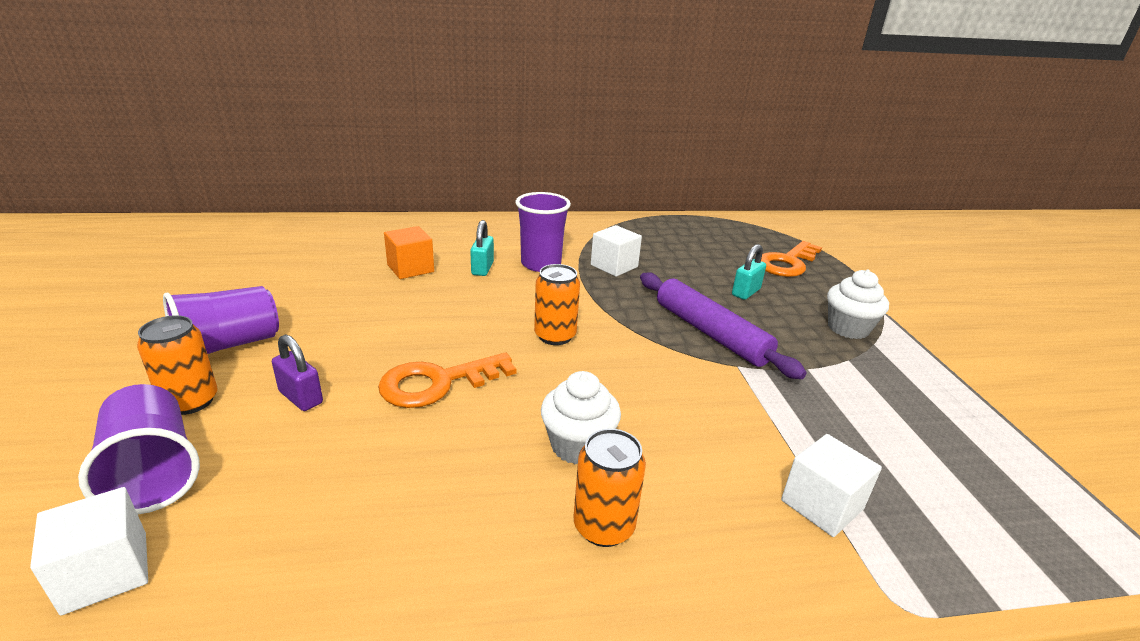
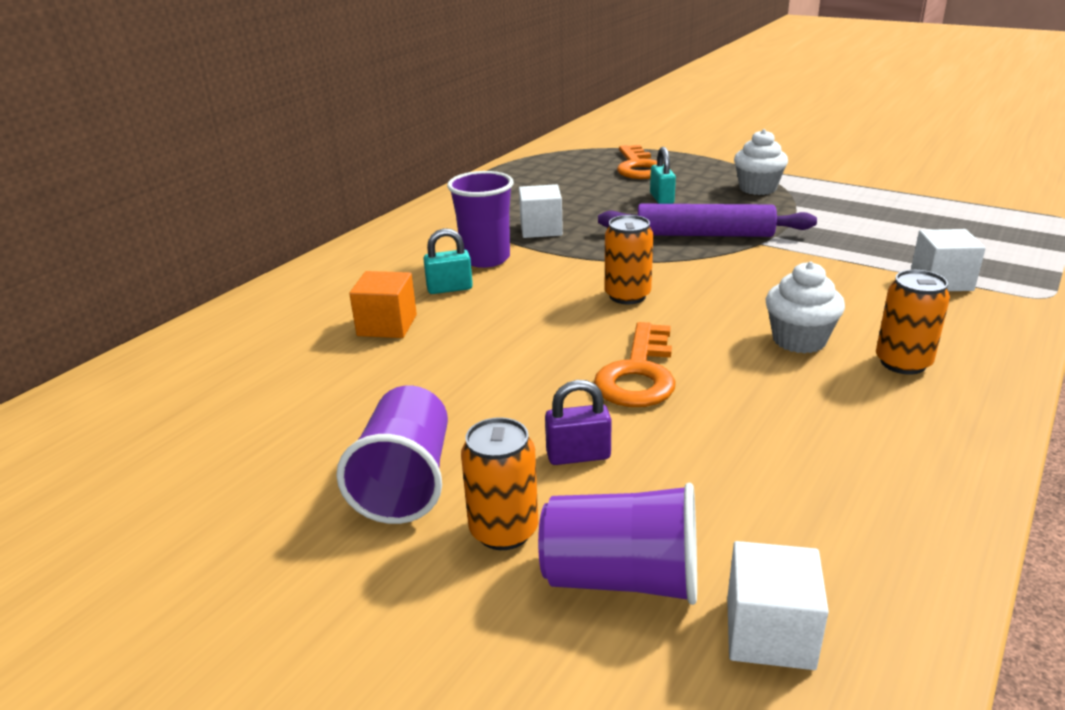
camera: 45 degrees left, 0 degrees up
(482, 268) = (449, 288): turquoise padlock -> turquoise padlock turned 60 degrees counterclockwise

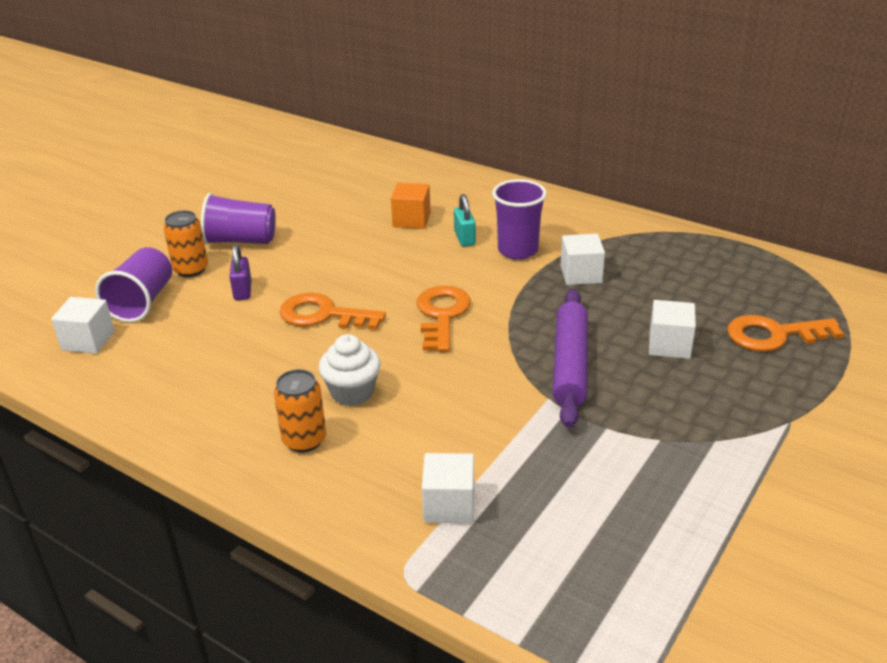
camera: 90 degrees right, 5 degrees up
(627, 296) = (442, 315): orange can -> orange key
(661, 199) = (669, 345): turquoise padlock -> white cube
(757, 188) = (715, 417): white cupcake -> none

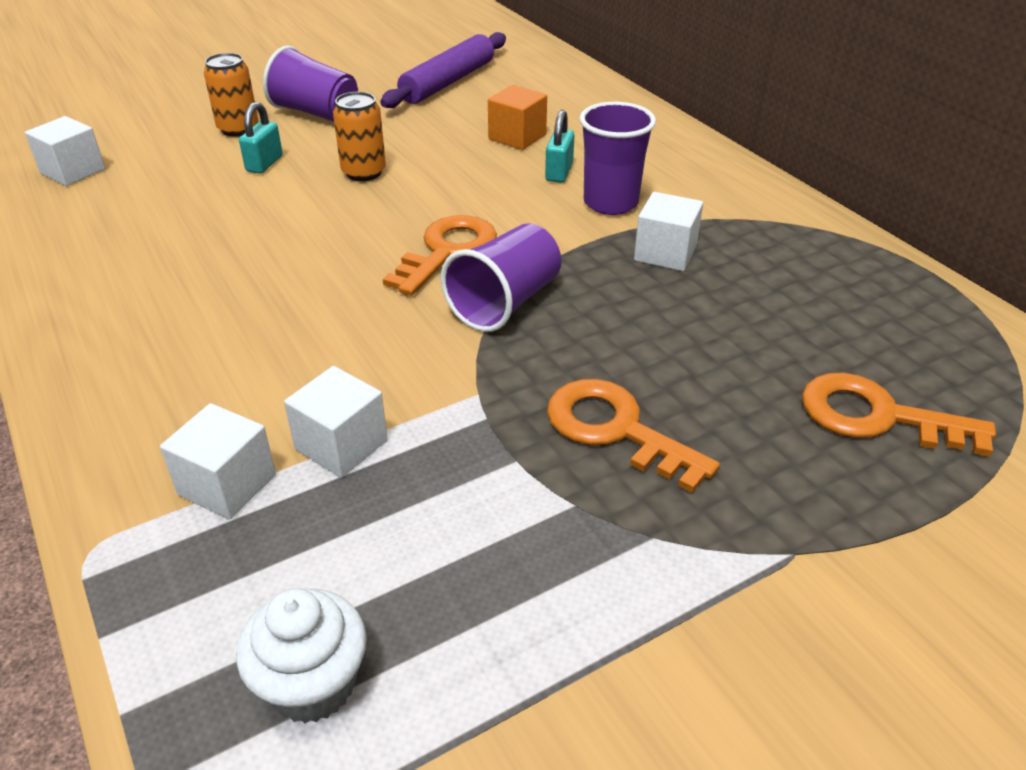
camera: 25 degrees right, 5 degrees up
(142, 302) = (160, 148): purple cup -> purple cup (505, 303)
(242, 291) = (264, 164): purple padlock -> turquoise padlock
(304, 440) = (156, 344): orange can -> orange can (364, 172)
(323, 315) = (318, 212): orange key -> orange key (616, 429)
(352, 392) = (260, 307): white cupcake -> white cupcake (312, 684)
(570, 364) = (545, 360): purple rolling pin -> purple rolling pin (448, 82)
(669, 345) = (705, 380): white cube -> white cube (341, 445)

